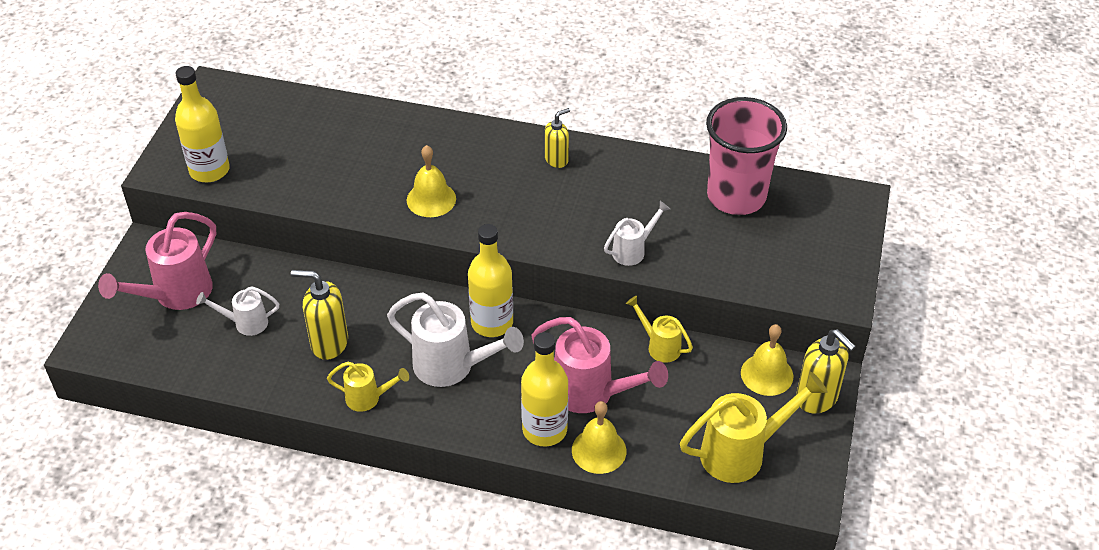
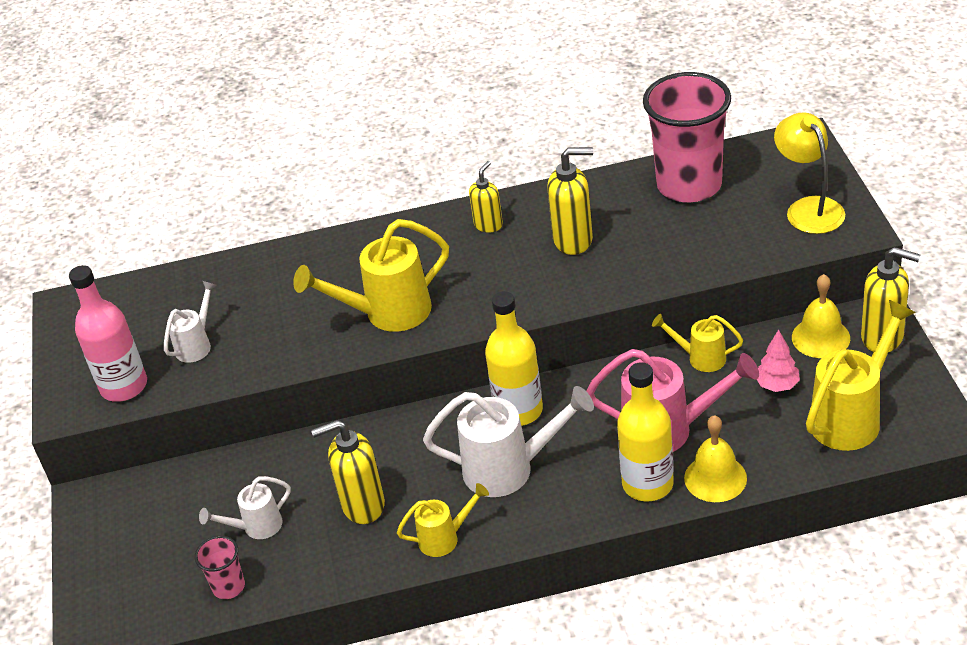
camera: 20 degrees left, 5 degrees down
(176, 294) = (156, 534): pink watering can -> none
(197, 360) = (228, 587): none -> pink cup
(209, 170) = (124, 386): yellow bottle -> pink bottle
(431, 199) = (388, 313): yellow bell -> yellow watering can
(611, 202) = (573, 240): none -> yellow soap dispenser
(633, 250) = (628, 273): white watering can -> white watering can (196, 345)
(702, 398) = (777, 385): none -> pink tree
(817, 261) = (808, 208): none -> yellow lamp

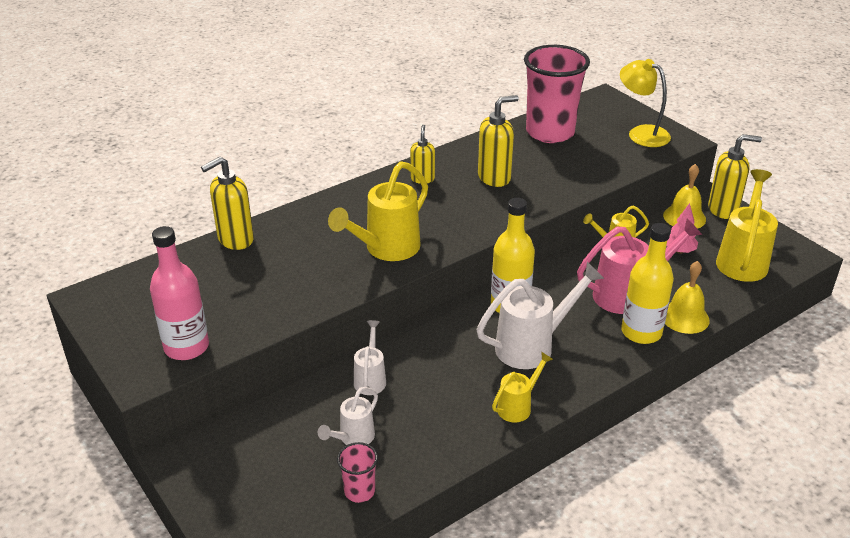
camera: 30 degrees left, 5 degrees down
(196, 345) = (234, 302): white watering can -> white watering can (370, 378)
(362, 505) = (434, 399): yellow soap dispenser -> yellow soap dispenser (235, 239)

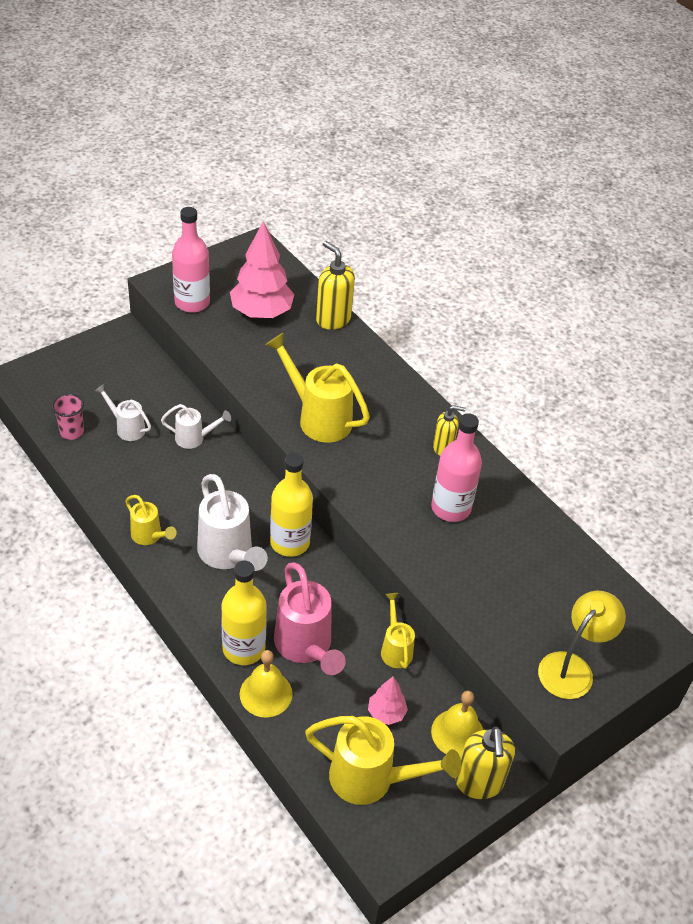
camera: 85 degrees right, 10 degrees up
(215, 290) = (261, 312): none -> pink tree
(494, 178) = (451, 508): yellow soap dispenser -> pink bottle
(550, 132) = (558, 569): pink cup -> none

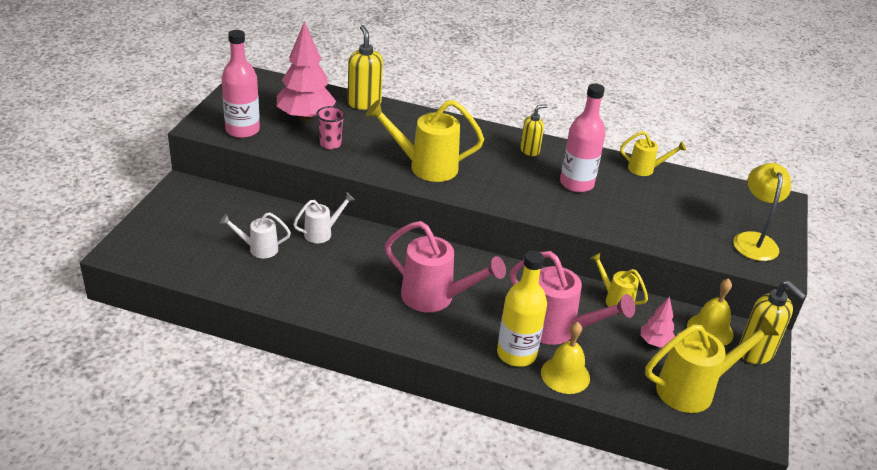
camera: 35 degrees left, 10 degrees down
(72, 432) = (213, 271): pink cup -> pink cup (330, 144)
(149, 536) = (361, 315): yellow watering can -> yellow watering can (645, 169)
(228, 554) = (435, 298): white watering can -> pink watering can
(290, 542) = (470, 269): yellow bottle -> none
(333, 319) = (364, 103): yellow soap dispenser -> yellow soap dispenser turned 60 degrees clockwise

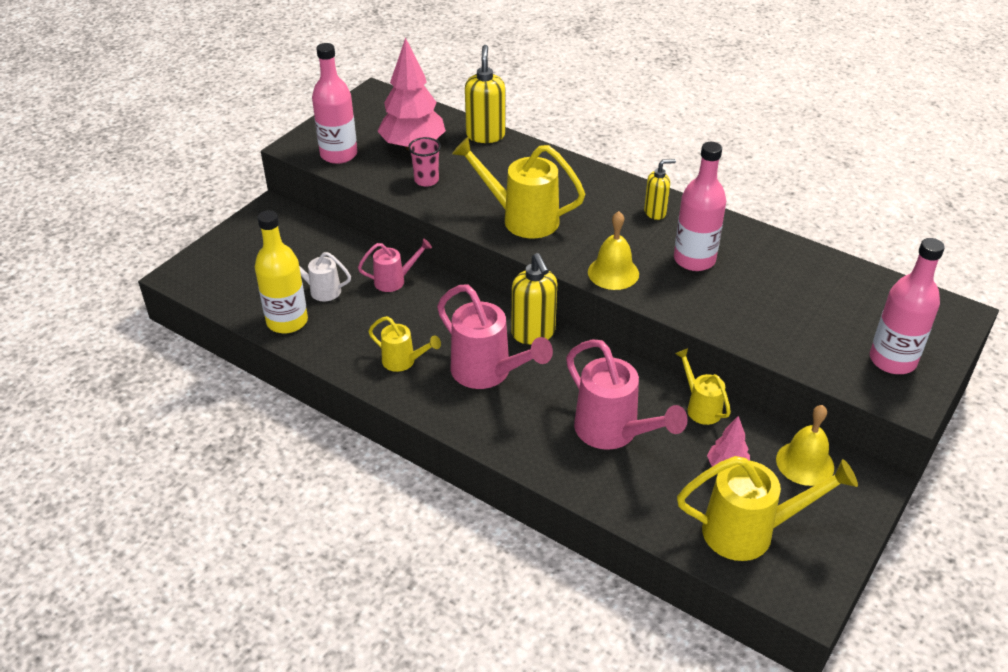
camera: 20 degrees right, 5 degrees up
(322, 233) = (394, 281): white watering can -> pink watering can
(516, 354) = (552, 453): yellow bottle -> yellow bottle (287, 321)
(565, 375) = (599, 487): yellow bell -> yellow bell (613, 273)
(645, 169) = (791, 251): yellow watering can -> yellow watering can (403, 361)
(754, 240) = (892, 360): yellow lamp -> pink bottle
(756, 352) = (852, 501): yellow soap dispenser -> yellow soap dispenser (533, 333)

